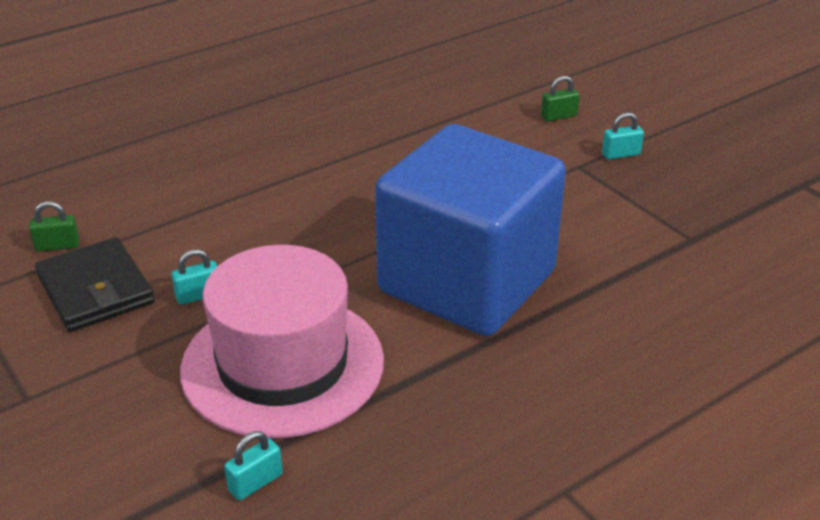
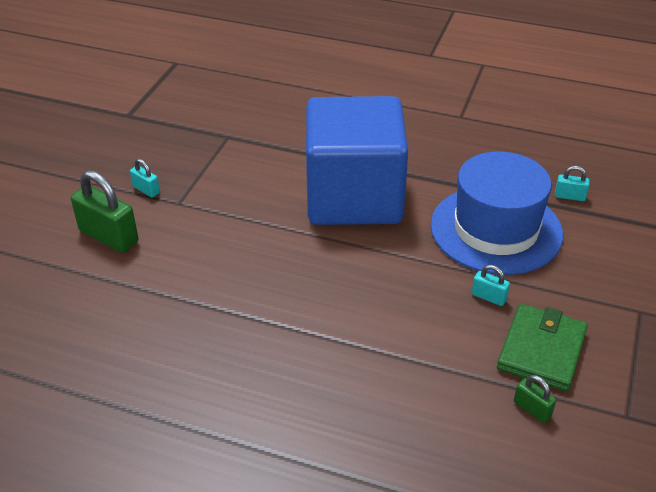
camera: 125 degrees left, 5 degrees up
(95, 289) = (541, 350): black wallet -> green wallet
(283, 364) = (496, 229): pink hat -> blue hat
(559, 116) = (109, 236): green padlock -> green padlock, size x2.01

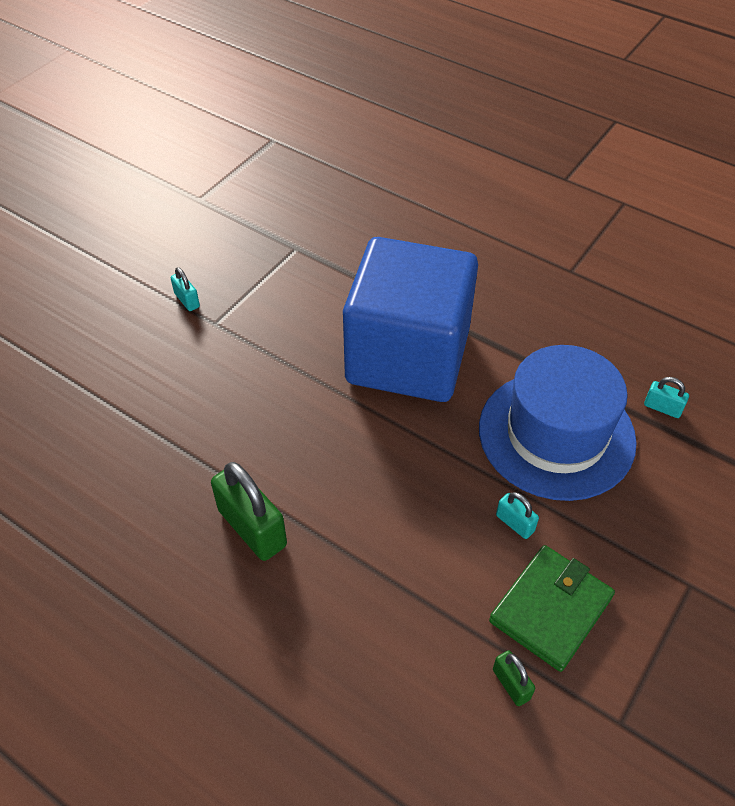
camera: 15 degrees right, 10 degrees up
(109, 236) = (129, 351): green padlock -> green padlock (252, 528)

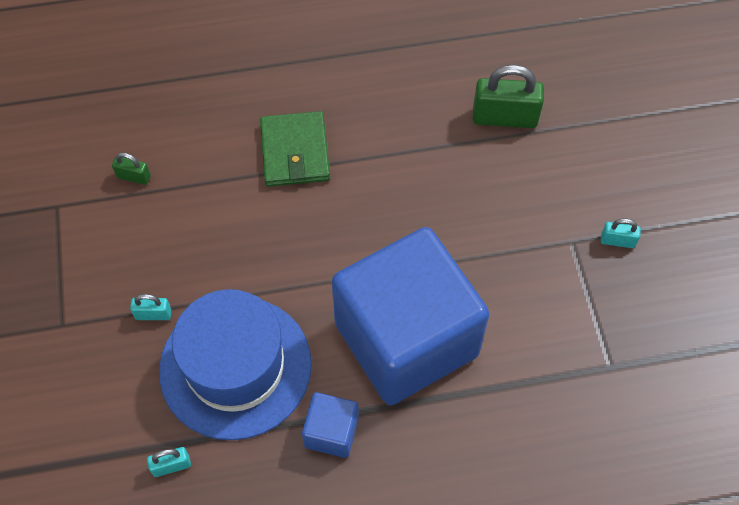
camera: 135 degrees right, 10 degrees up
(252, 528) = (366, 136): green padlock -> green padlock (504, 117)
(515, 523) = (209, 272): turquoise padlock -> turquoise padlock (153, 314)
(522, 344) = (331, 432): none -> blue cube
(550, 609) = (142, 235): green wallet -> green wallet (295, 152)

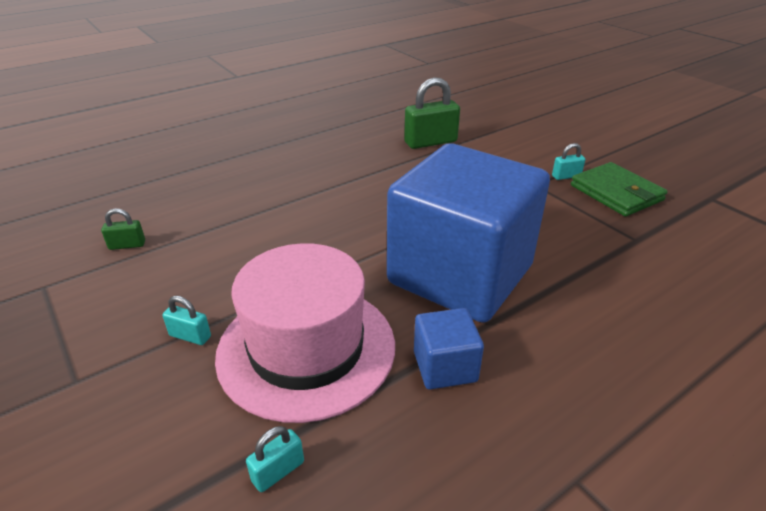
camera: 25 degrees left, 25 degrees down
(153, 314) = (190, 336): turquoise padlock -> turquoise padlock turned 45 degrees clockwise
(235, 367) = (306, 348): blue hat -> pink hat
(295, 152) = (278, 194): green wallet -> green wallet (616, 193)

